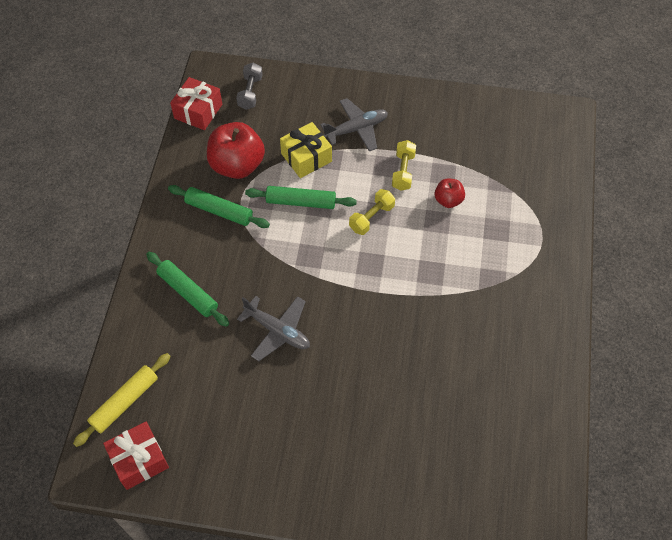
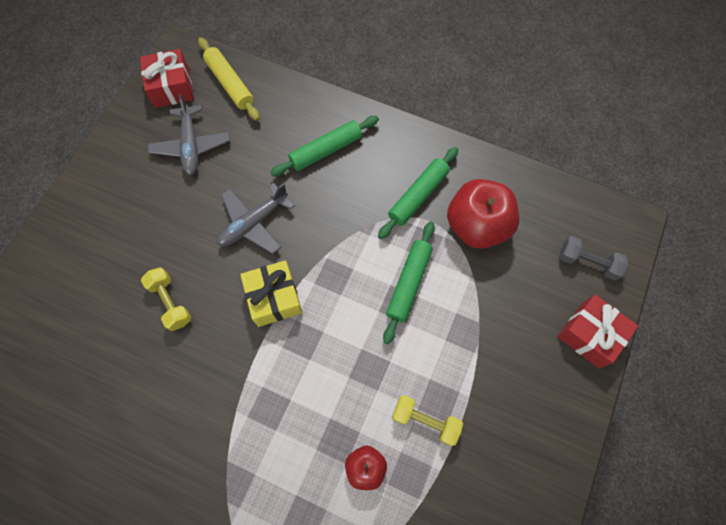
camera: 105 degrees right, 10 degrees up
(198, 111) = (565, 199): red gift -> red gift (590, 335)
(306, 157) = (473, 305): yellow gift -> yellow gift (274, 298)
(356, 129) = (506, 379): grey plane -> grey plane (191, 145)
(371, 218) = (365, 359): yellow dumbbell -> yellow dumbbell (170, 302)

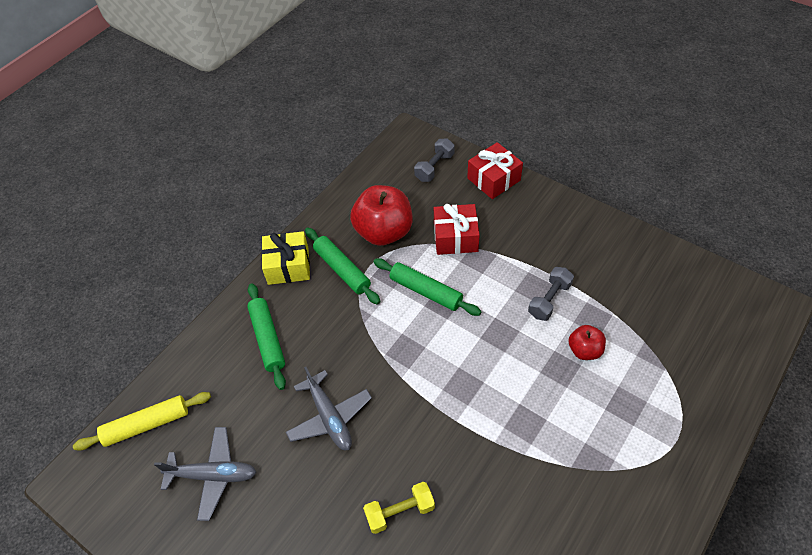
camera: 75 degrees left, 15 degrees down
(172, 87) = (123, 492): red gift -> red gift (455, 237)
(274, 298) = (416, 406): yellow gift -> yellow gift (288, 266)
(425, 421) = (549, 300): yellow dumbbell -> grey dumbbell

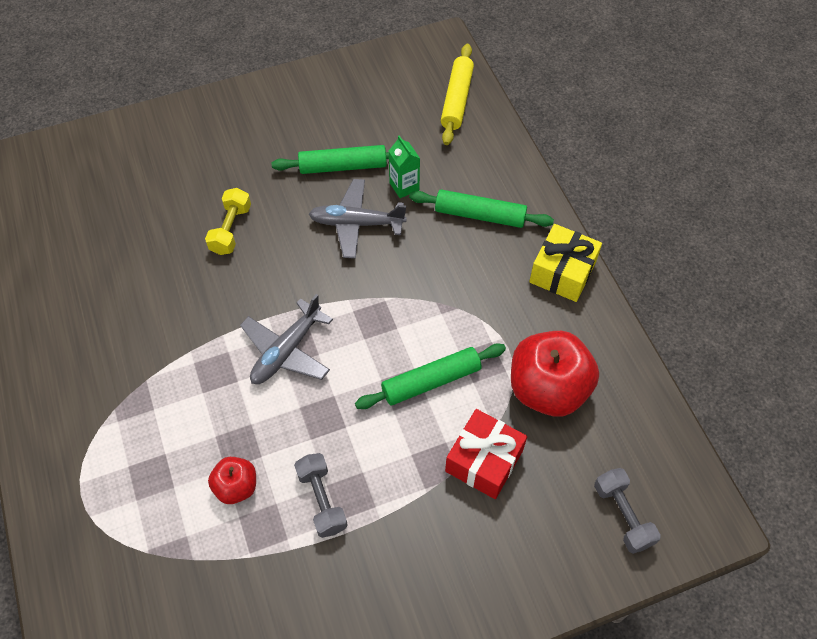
camera: 120 degrees right, 5 degrees up
(213, 475) = (372, 125): grey plane -> grey plane (287, 351)
(270, 406) = (404, 186): none -> green carton
(342, 270) = (521, 318): green rolling pin -> green rolling pin (343, 166)
(493, 179) = (550, 577): red gift -> none

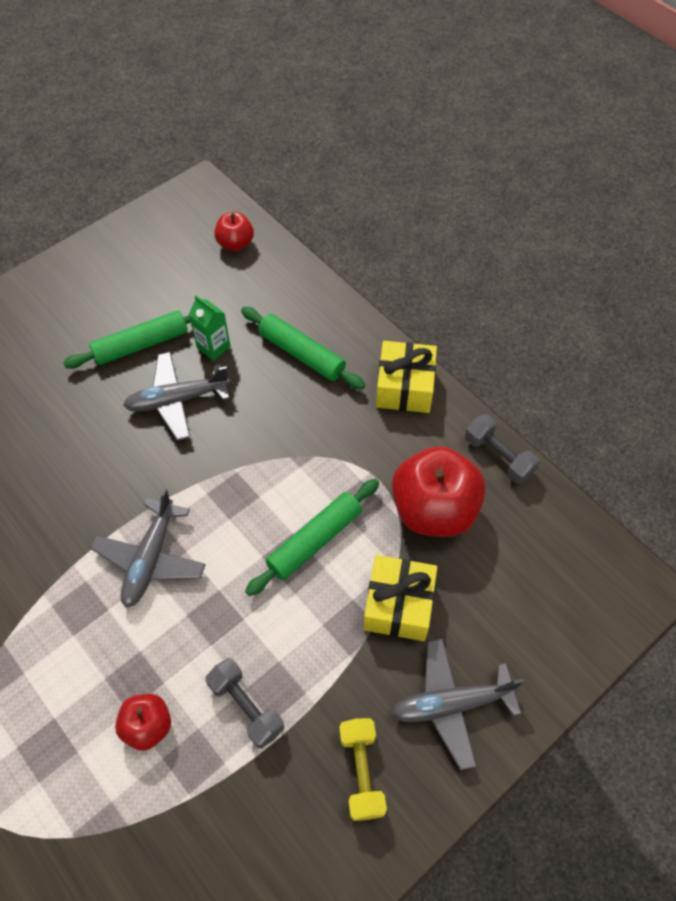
camera: 20 degrees left, 0 degrees up
(231, 229) = (42, 447): yellow dumbbell -> yellow dumbbell (361, 772)
(456, 100) = (235, 243): yellow rolling pin -> red apple
(480, 215) = (302, 354): green rolling pin -> green rolling pin turned 45 degrees clockwise
(484, 461) = (398, 605): red gift -> yellow gift
(499, 561) = (451, 704): none -> grey plane
(622, 515) = (553, 612): grey dumbbell -> grey dumbbell (498, 456)

